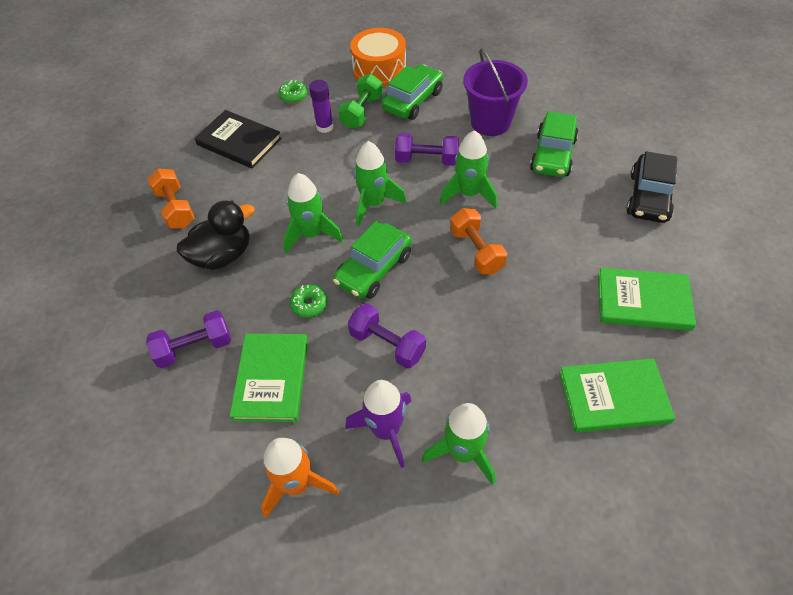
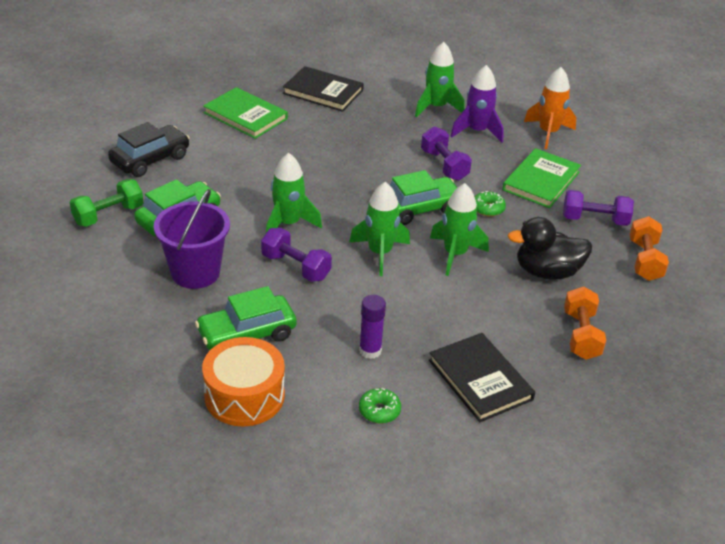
camera: 155 degrees left, 15 degrees down
(362, 112) = (315, 348): green dumbbell -> green dumbbell (108, 215)
(476, 251) = (326, 186): orange dumbbell -> orange dumbbell (644, 260)
(613, 397) = (323, 92): green book -> black book

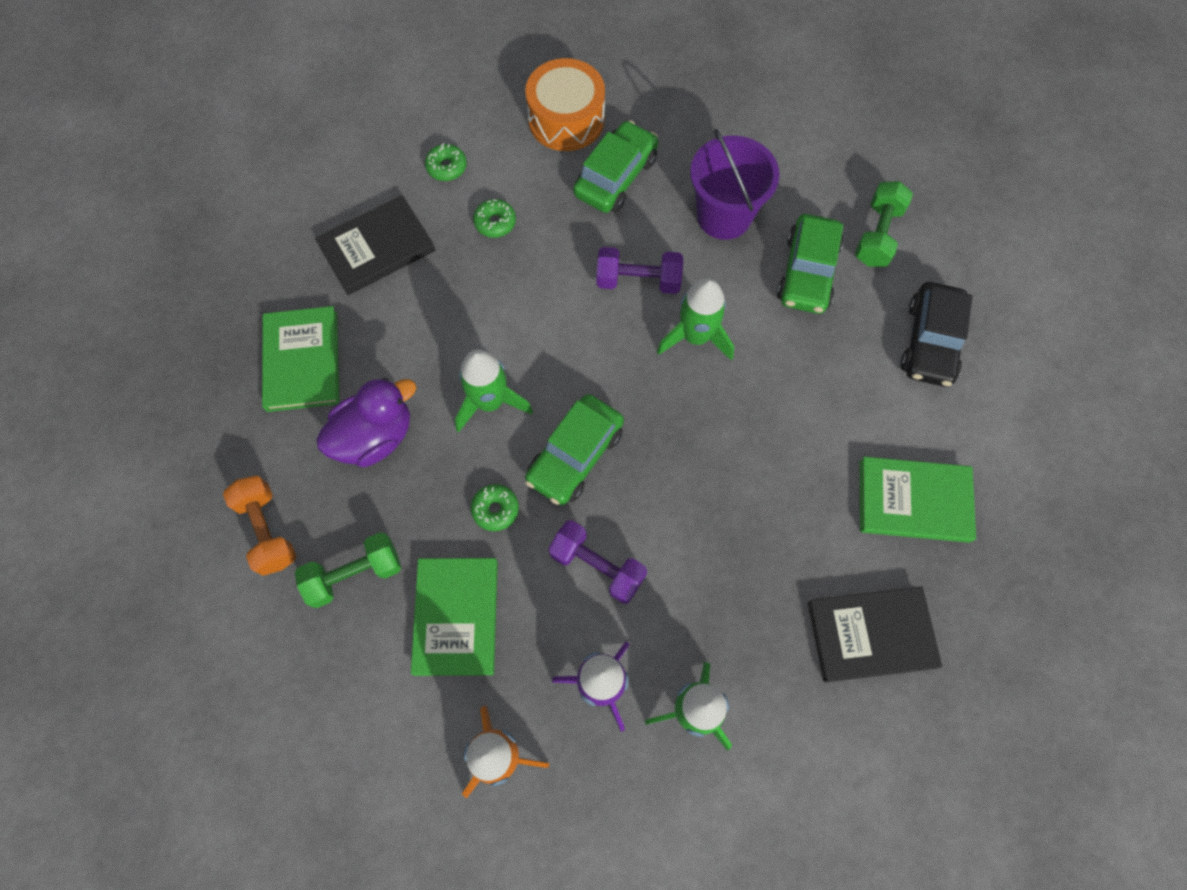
camera: 150 degrees right, 30 degrees up
(370, 350) = (495, 222): purple glue stick -> green donut
(379, 253) = (570, 353): green rocket -> none
(480, 380) = (377, 248): black book -> black book turned 60 degrees counterclockwise
(547, 272) = (375, 436): black duck -> purple duck
(581, 335) = (302, 361): orange dumbbell -> green book
(594, 220) = (354, 574): purple dumbbell -> green dumbbell

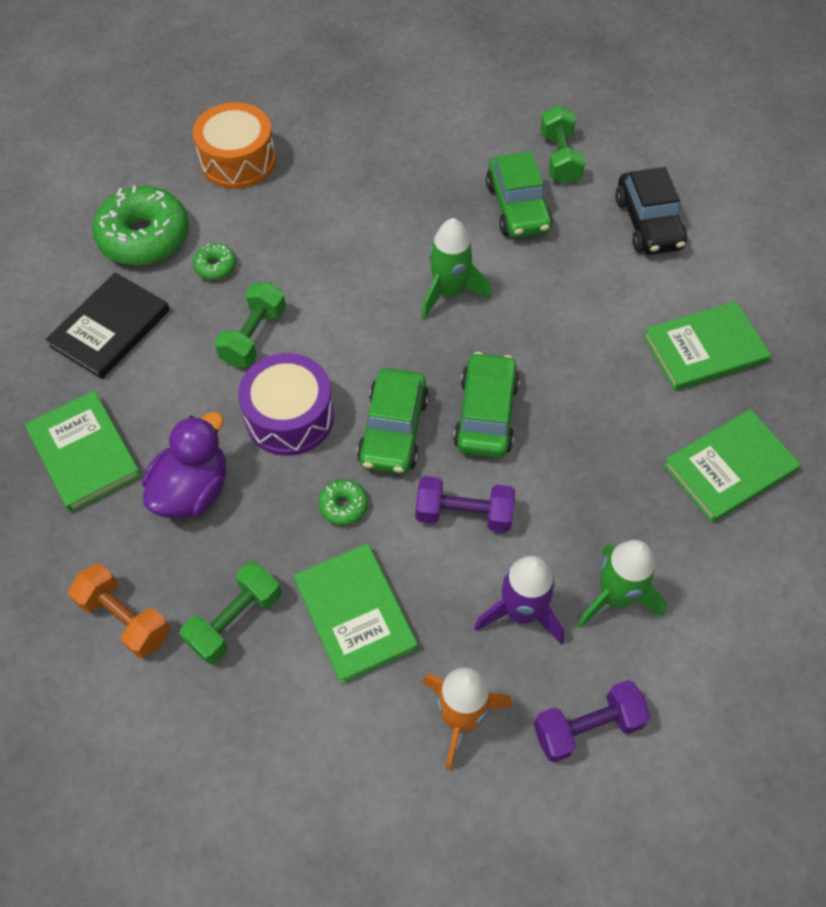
camera: 25 degrees left, 10 degrees down
(447, 167) = (144, 237): green donut -> green donut, size x2.23
(490, 402) = (289, 417): green rocket -> purple drum
(496, 308) = (254, 336): none -> green dumbbell
(615, 176) = (308, 191): green car -> green car (485, 414)
(638, 281) = (374, 266): purple dumbbell -> purple dumbbell (587, 727)
(724, 216) = (421, 189): purple bucket -> none
(871, 635) = (729, 468): black book -> green book

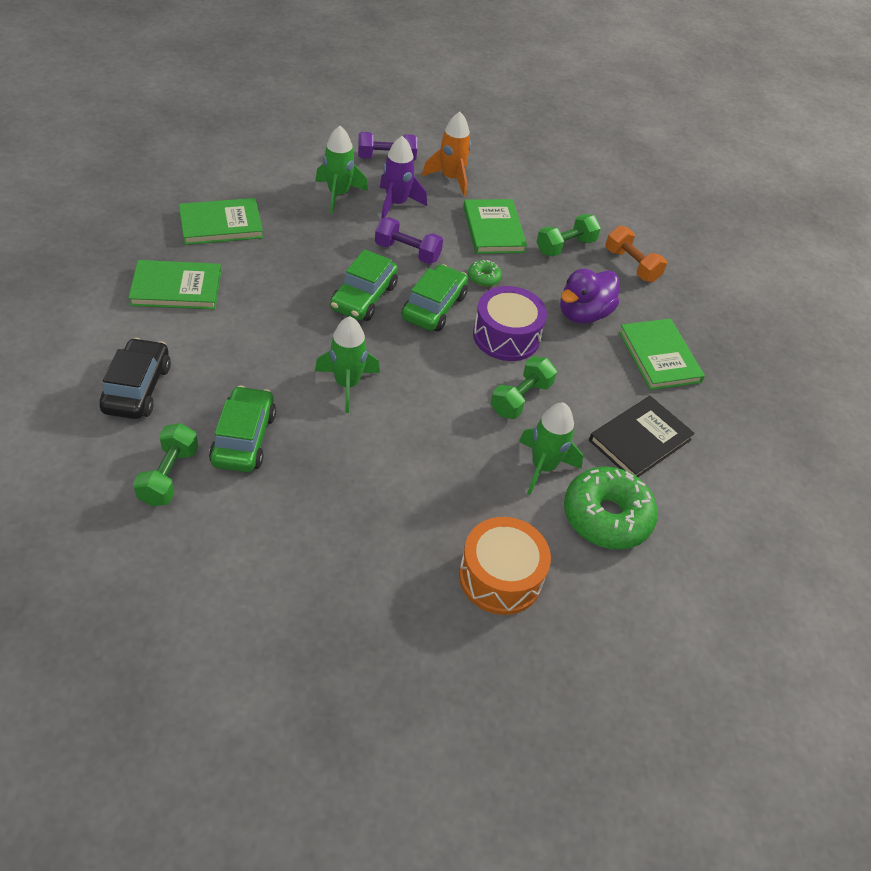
camera: 170 degrees left, 10 degrees down
(215, 266) = (543, 467): green donut -> green rocket

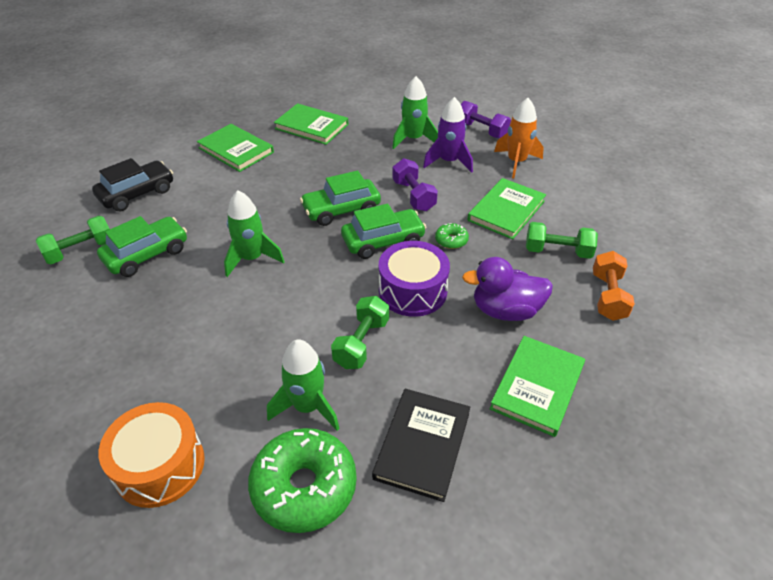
camera: 50 degrees right, 5 degrees down
(521, 398) = (361, 343): green dumbbell -> green dumbbell turned 60 degrees counterclockwise
(640, 440) = (422, 445): black book -> black book turned 75 degrees counterclockwise

